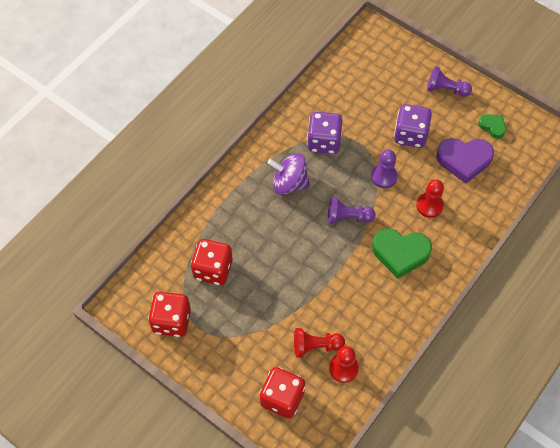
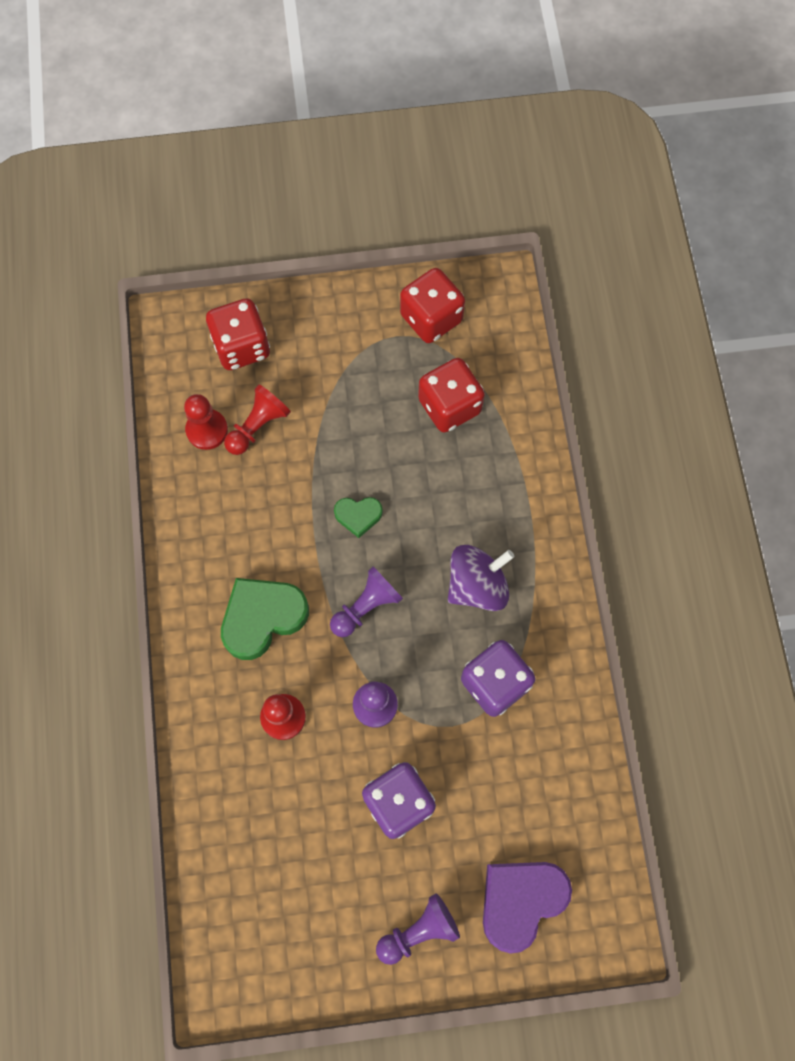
camera: 135 degrees right, 10 degrees up
(464, 160) = (296, 830): purple heart -> purple heart (520, 900)
(492, 127) = (303, 927): green heart -> green heart (358, 516)

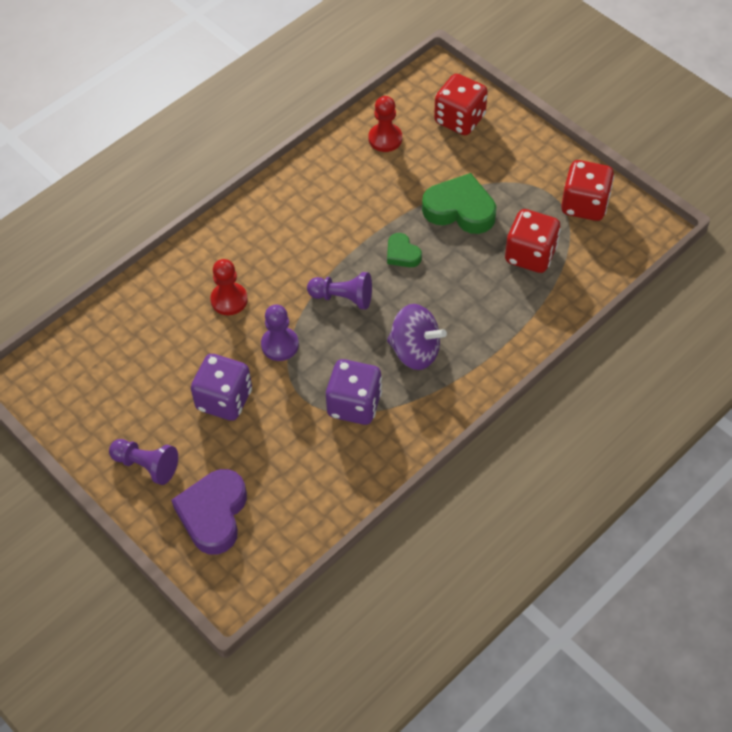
camera: 55 degrees right, 15 degrees down
(258, 426) = (413, 162): red pawn -> none
(262, 618) = (285, 247): green heart -> green heart (460, 209)
(520, 900) = (213, 514): purple heart -> purple heart turned 90 degrees counterclockwise

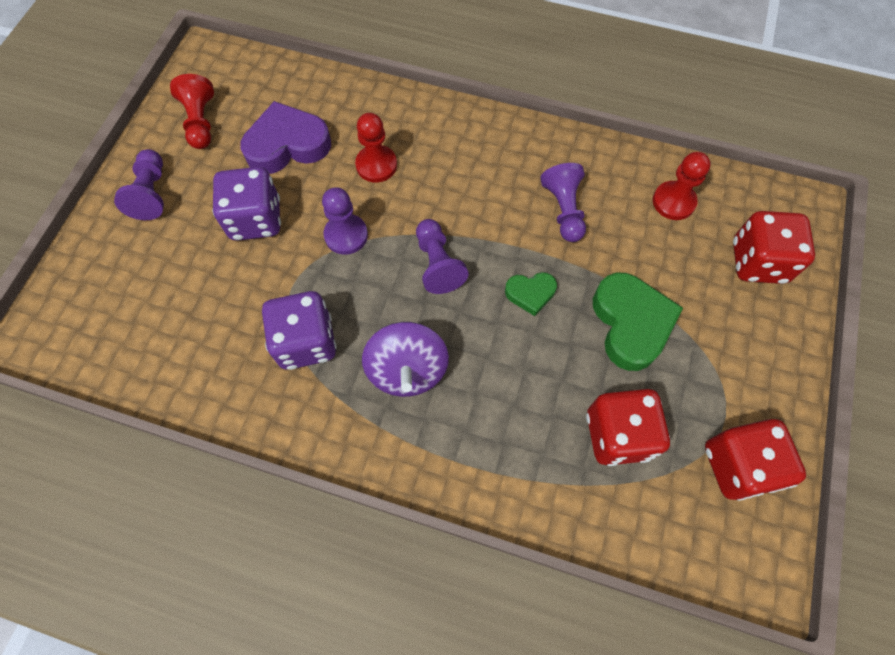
camera: 60 degrees right, 10 degrees up
(96, 406) = (201, 122): none -> red pawn
(213, 514) = (117, 276): purple heart -> purple heart (287, 145)
(349, 203) = (564, 210): none -> purple pawn
(402, 254) = (530, 293): green heart -> green heart turned 120 degrees counterclockwise

